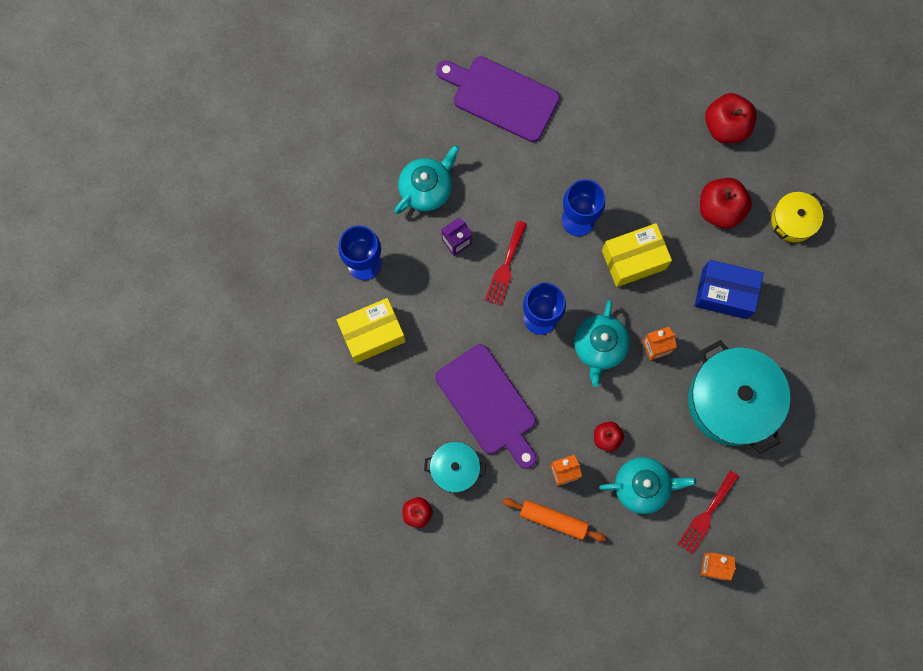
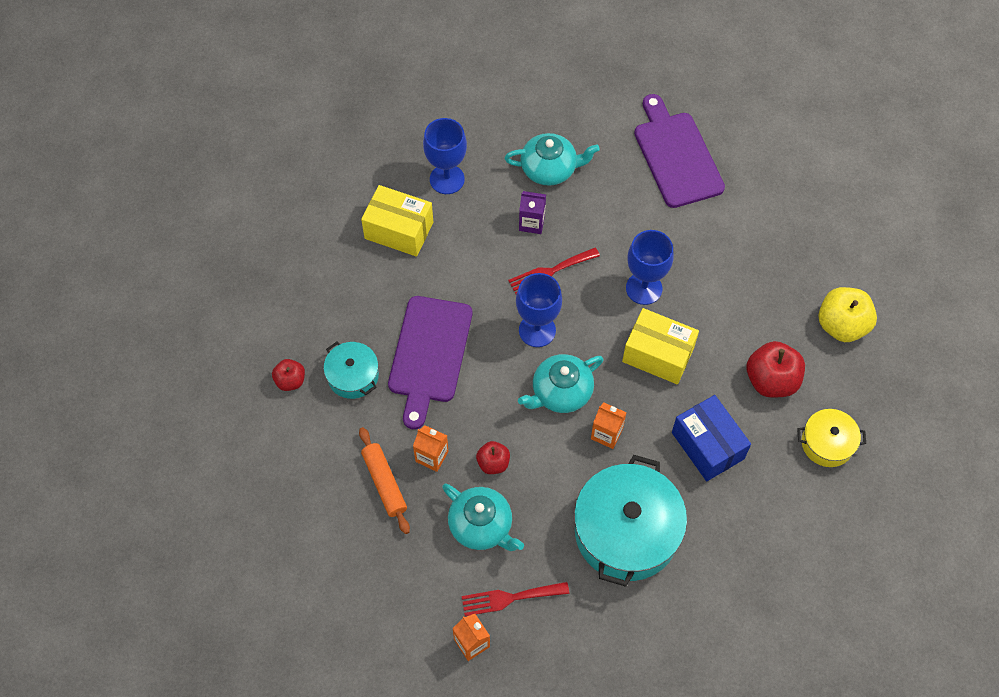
camera: 45 degrees right, 15 degrees down
(726, 126) = (841, 325): red apple -> yellow apple

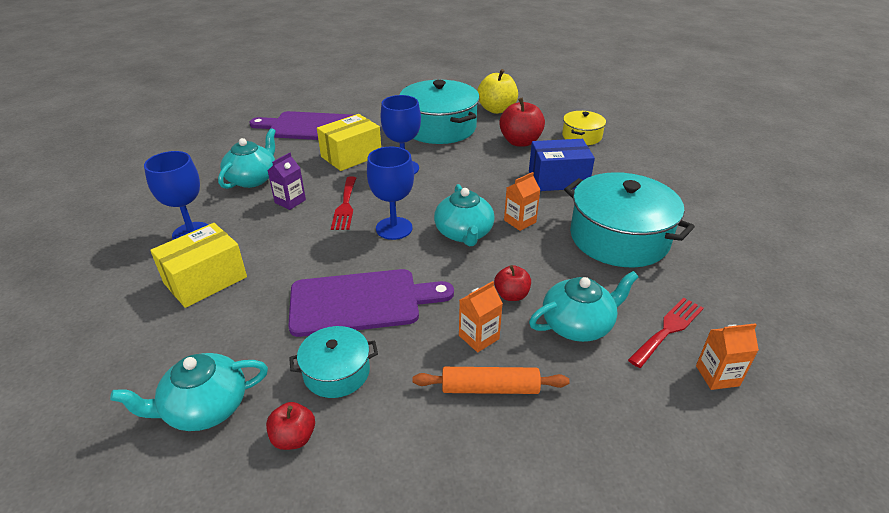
camera: 65 degrees left, 25 degrees down
(289, 315) = (205, 408): none -> turquoise teapot
(429, 354) = (361, 302): purple cutting board -> purple cutting board turned 45 degrees counterclockwise
(509, 598) = (668, 329): red fork -> red fork turned 150 degrees counterclockwise
(658, 355) = (465, 178): yellow box -> yellow box (351, 156)
(754, 283) = (439, 127): none -> turquoise pot

